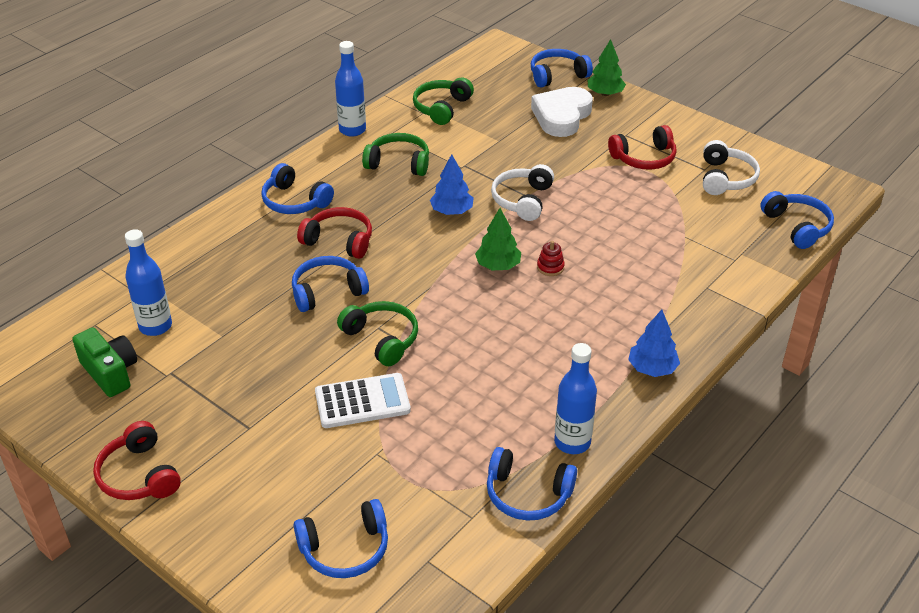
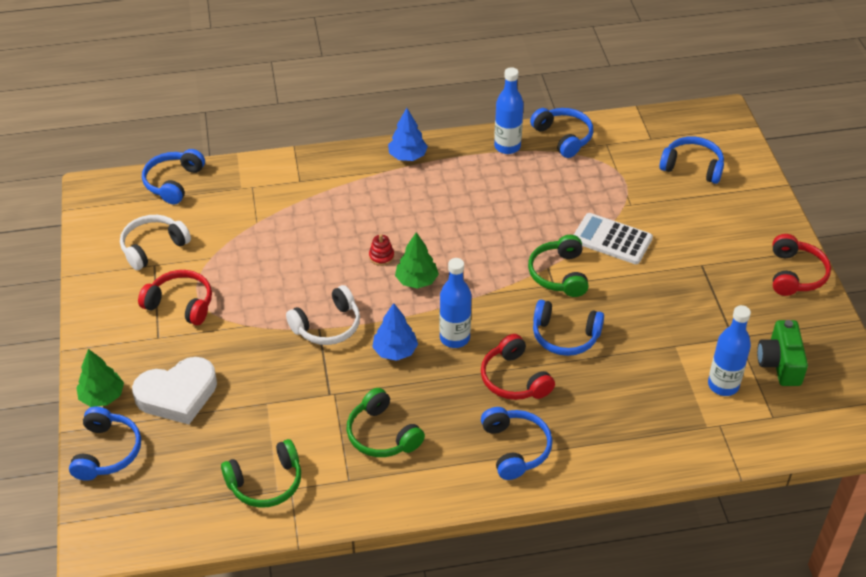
camera: 140 degrees left, 5 degrees up
(352, 130) = (380, 510): blue bottle -> blue bottle (454, 338)
(557, 75) = (107, 452): blue headphones -> blue headphones turned 105 degrees counterclockwise

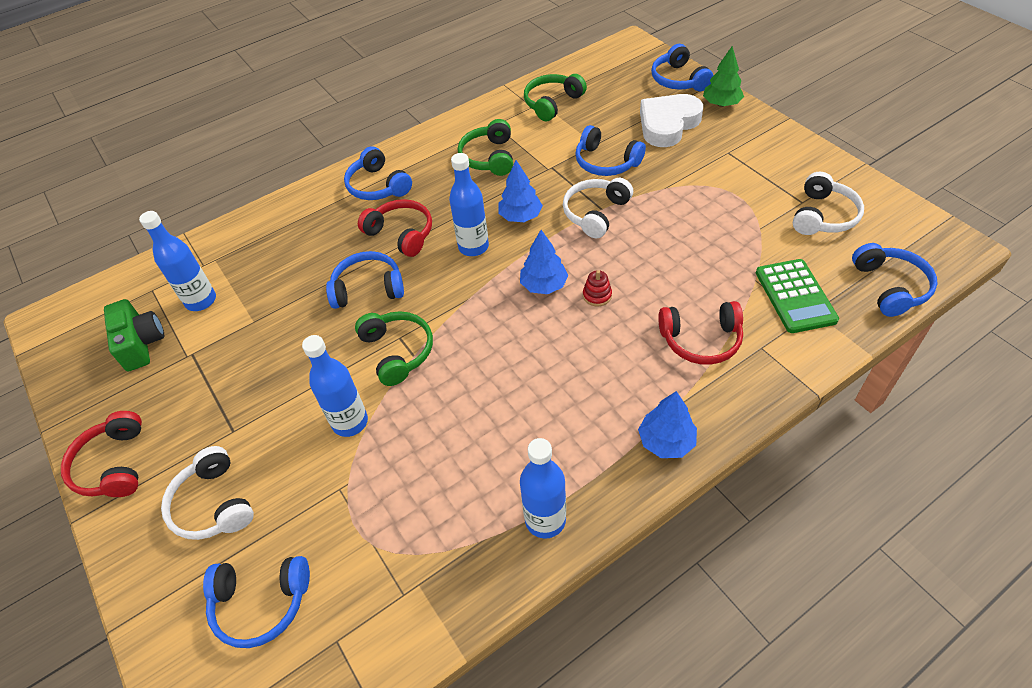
camera: 160 degrees right, 5 degrees up
(180, 304) = (739, 181): red headphones -> red headphones (701, 340)
(242, 201) = (795, 296): none -> green calculator
(382, 434) = (489, 157): green headphones -> green headphones turned 120 degrees counterclockwise
(416, 280) = (544, 285): green tree -> blue tree
(563, 137) = (473, 578): blue headphones -> blue headphones (606, 162)
(612, 239) = (350, 422): white calculator -> blue bottle
(719, 225) = (213, 504): none -> white headphones

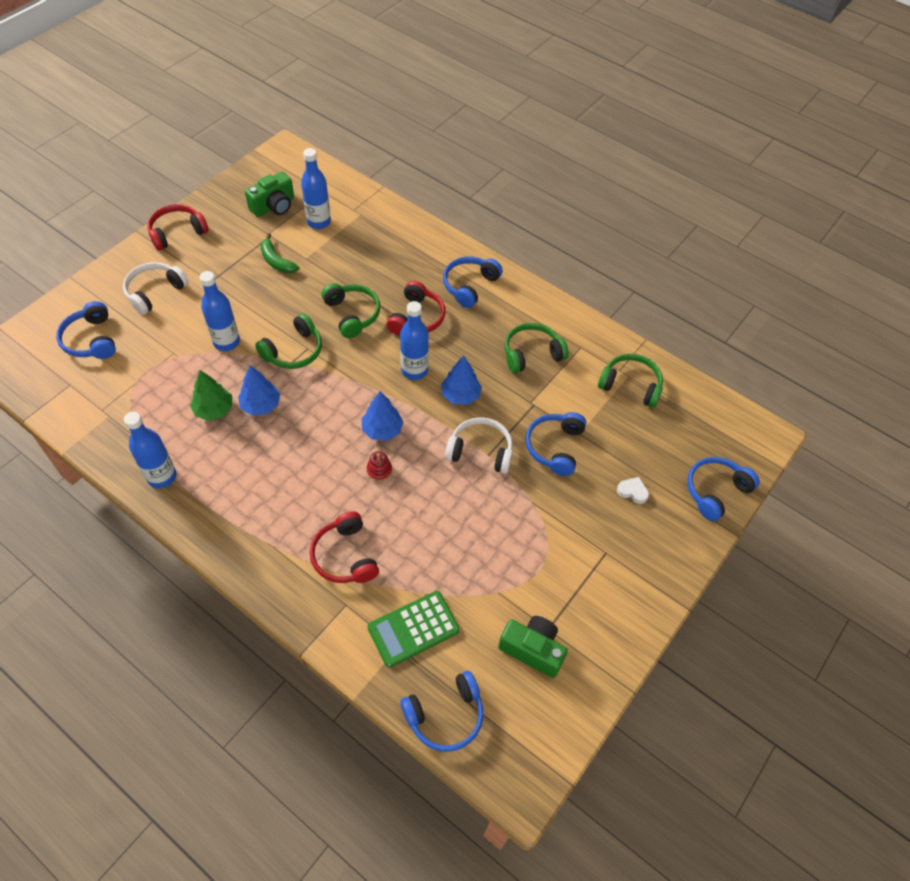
camera: 65 degrees right, 5 degrees up
(240, 352) = (276, 261): none -> green banana
(368, 288) = (352, 314): blue headphones -> green headphones
(666, 441) = (238, 543): blue tree -> blue tree (261, 405)
(668, 124) = (632, 491): white heart -> white heart, size x0.41
(721, 104) = (687, 537): green tree -> green tree (214, 409)
(823, 216) = (532, 649): white headphones -> green camera

